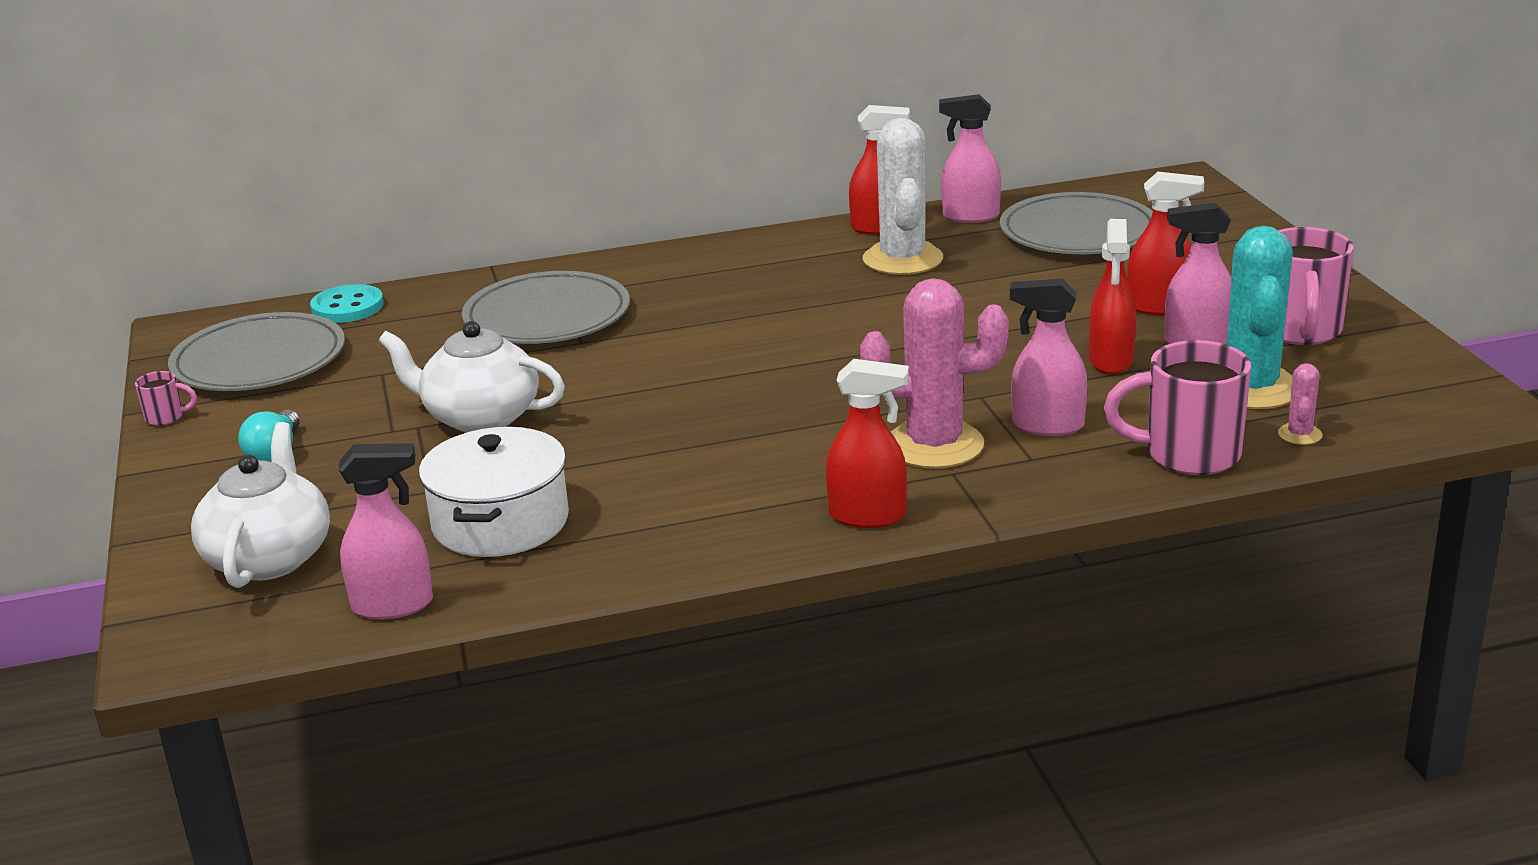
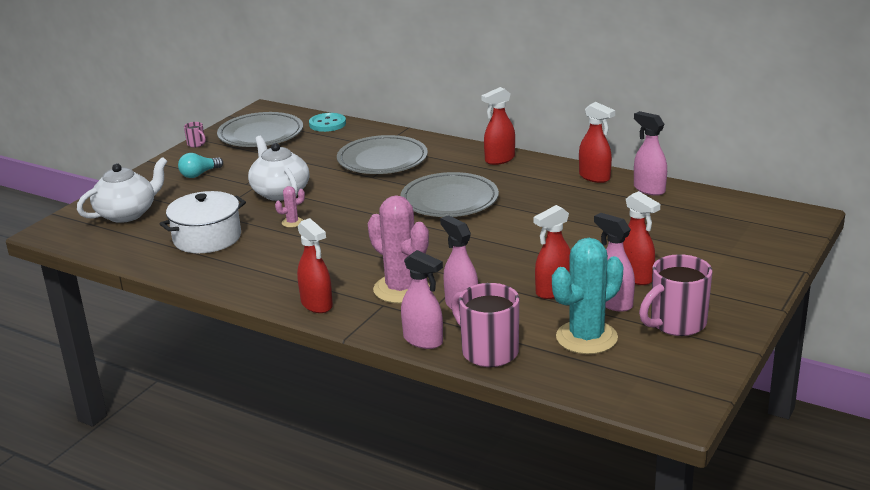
camera: 45 degrees right, 0 degrees up
(393, 605) = (124, 251): pink spray bottle -> pink spray bottle (423, 340)
(715, 254) = (499, 159): none -> red spray bottle
(902, 259) = (571, 197): white cactus -> none
(1078, 232) = (682, 221): grey plate -> grey plate (449, 200)
(1300, 434) = (557, 371): pink cactus -> pink cactus (292, 222)

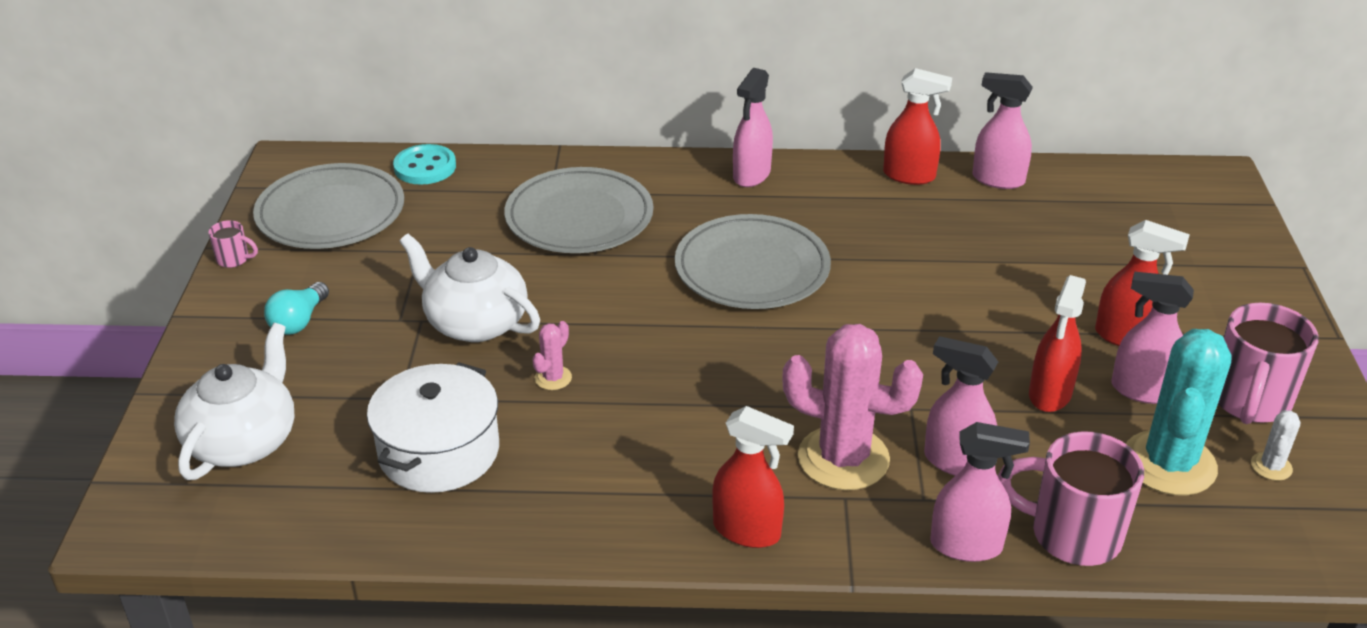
camera: 30 degrees left, 10 degrees up
(499, 159) = (751, 175): red spray bottle -> pink spray bottle
(650, 355) = (1271, 466): none -> white cactus

